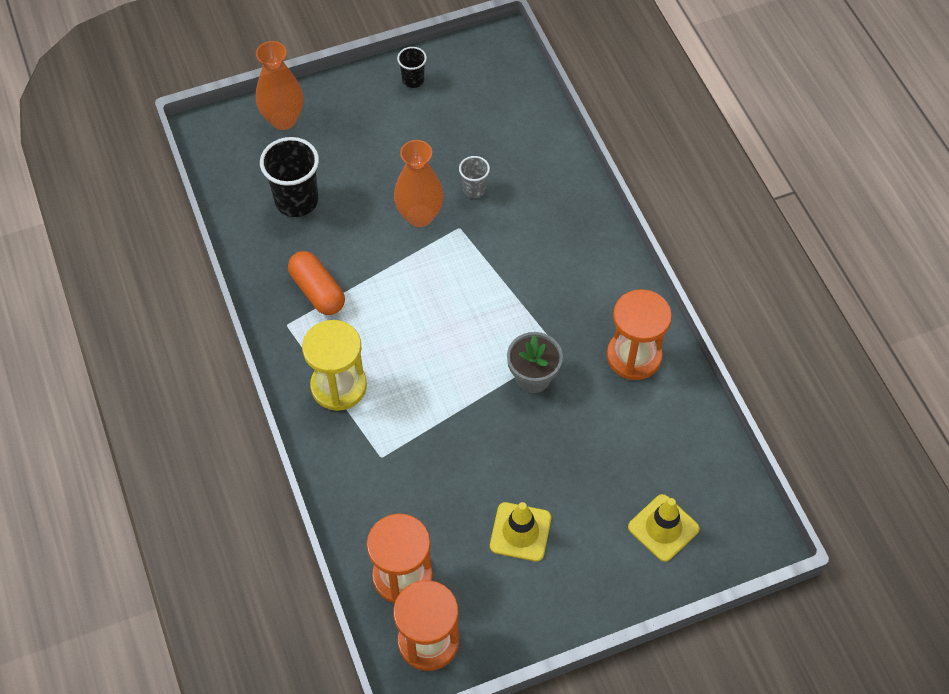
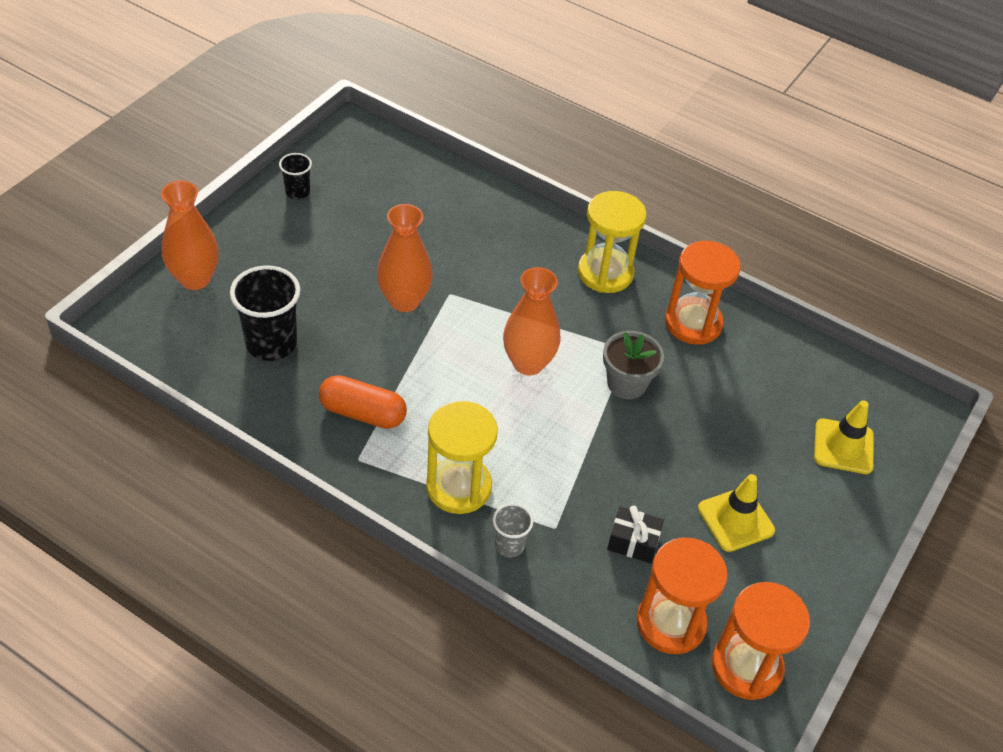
camera: 40 degrees left, 10 degrees down
(428, 501) = (633, 542): none -> black gift
(471, 318) = (528, 363): none -> orange vase
(474, 189) = (435, 256): grey cup -> grey cup (509, 545)
(599, 274) = (605, 273): none -> yellow hourglass

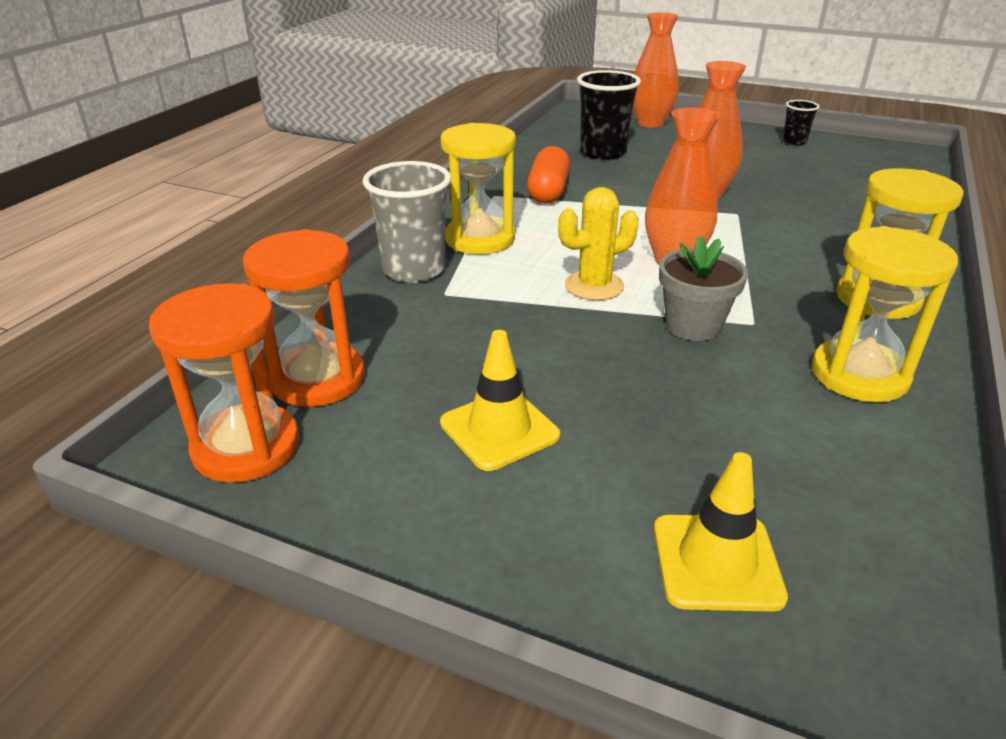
camera: 85 degrees right, 15 degrees down
(509, 545) = (414, 270): grey cup -> grey cup, size x1.87
(560, 425) = (594, 286): none -> yellow cactus
(633, 542) = (437, 344): black gift -> none
(693, 323) = (859, 375): orange hourglass -> yellow hourglass

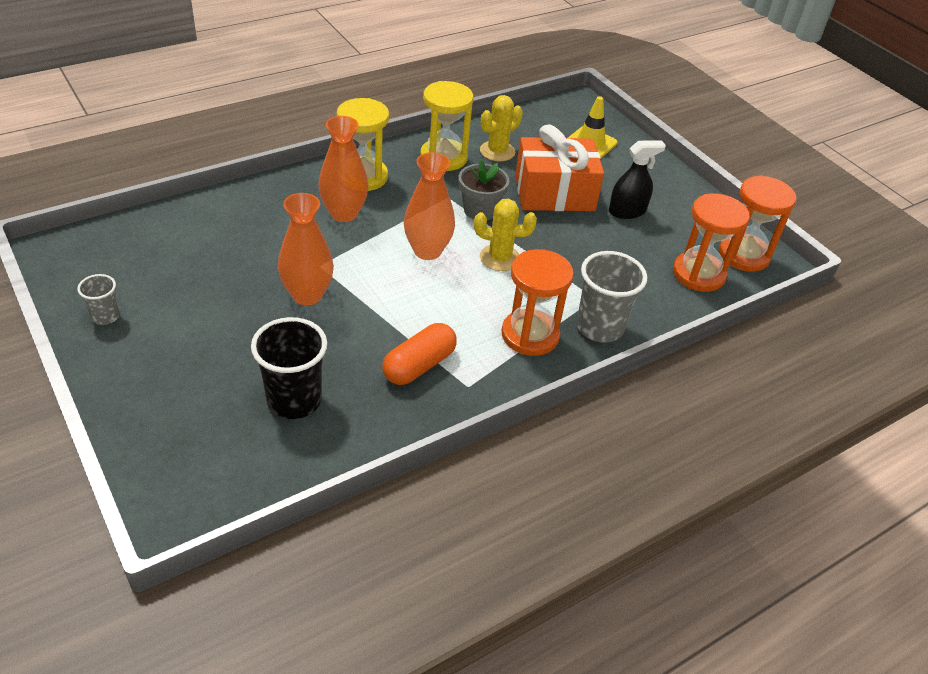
camera: 150 degrees left, 10 degrees up
(480, 239) = (530, 335): yellow hourglass -> orange hourglass
(499, 429) = (627, 211): yellow traffic cone -> black spray bottle
(640, 402) = (554, 193): none -> orange gift
(650, 123) = (160, 432): orange vase -> orange vase (344, 213)
(794, 142) = (105, 316): black cup -> grey cup
(820, 431) = (497, 151): none -> yellow cactus

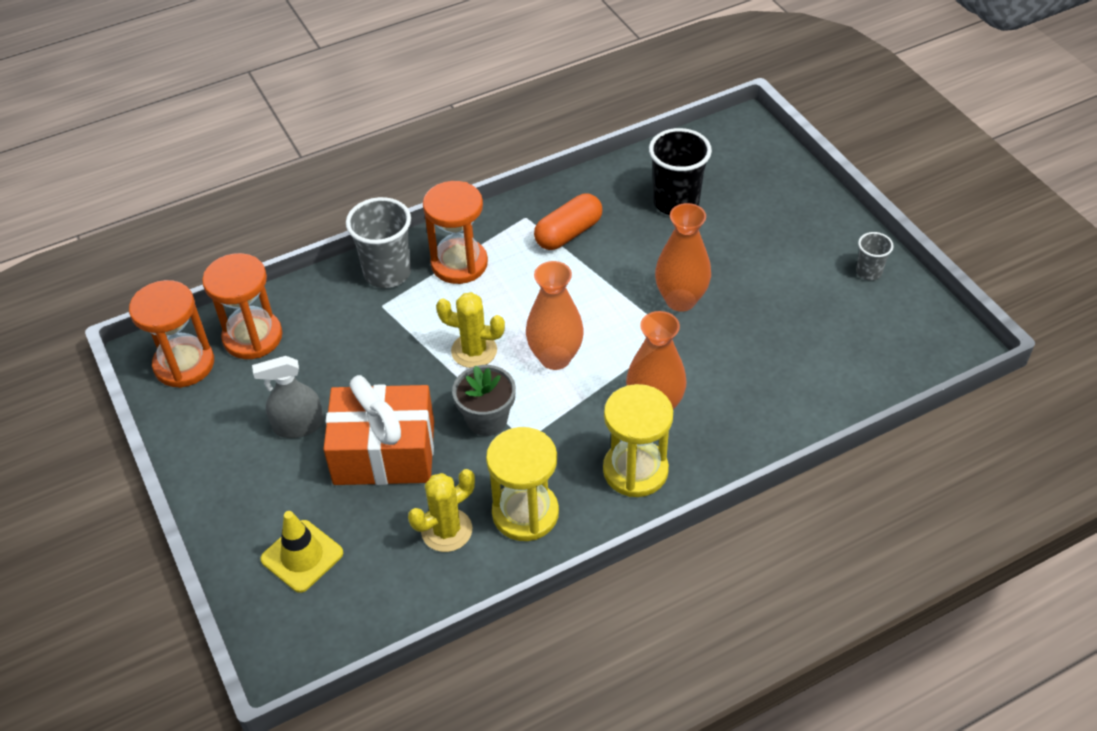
camera: 170 degrees left, 5 degrees up
(627, 211) = (298, 425): black spray bottle -> grey spray bottle

